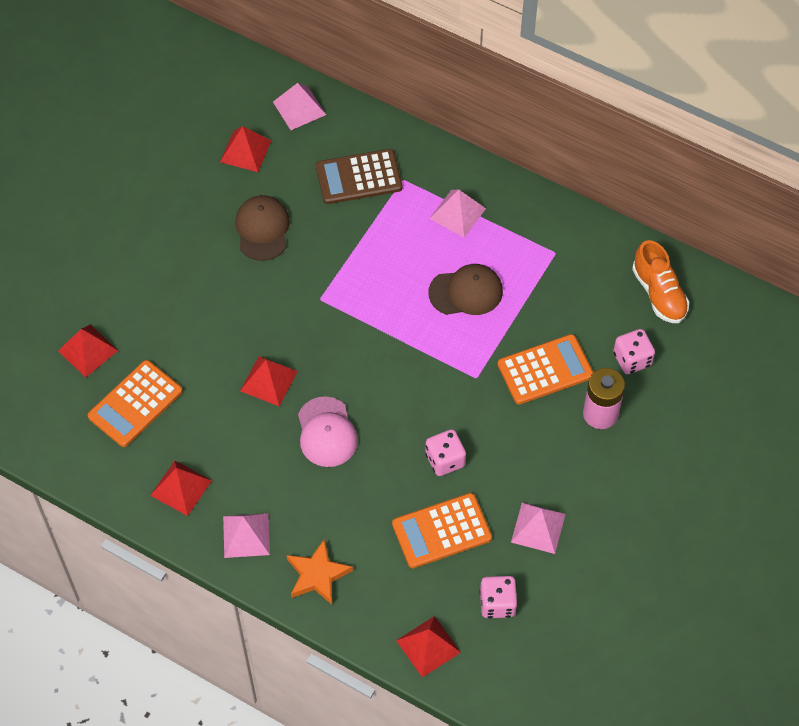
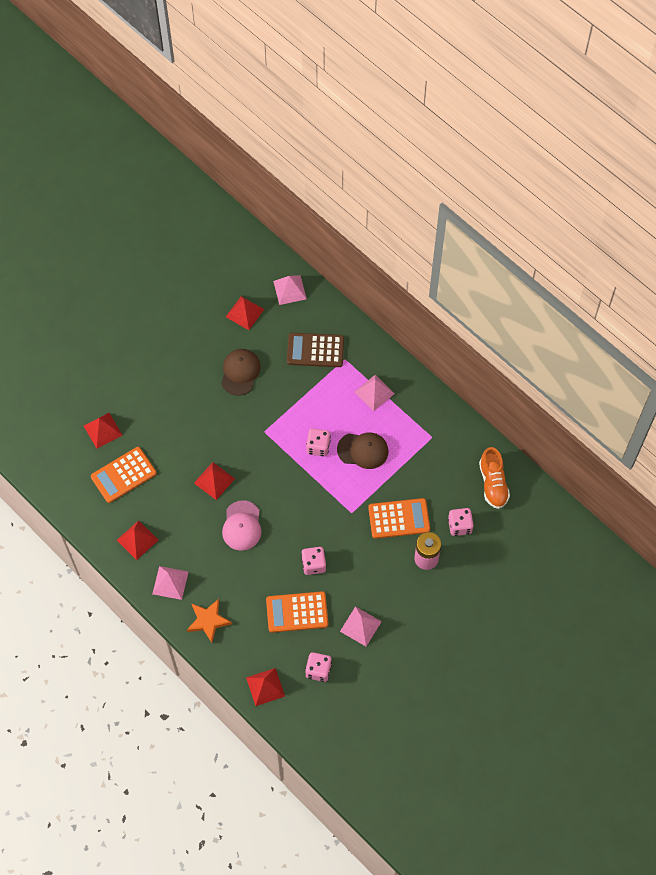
camera: 15 degrees right, 5 degrees up
(402, 301) = (318, 447): none -> pink dice

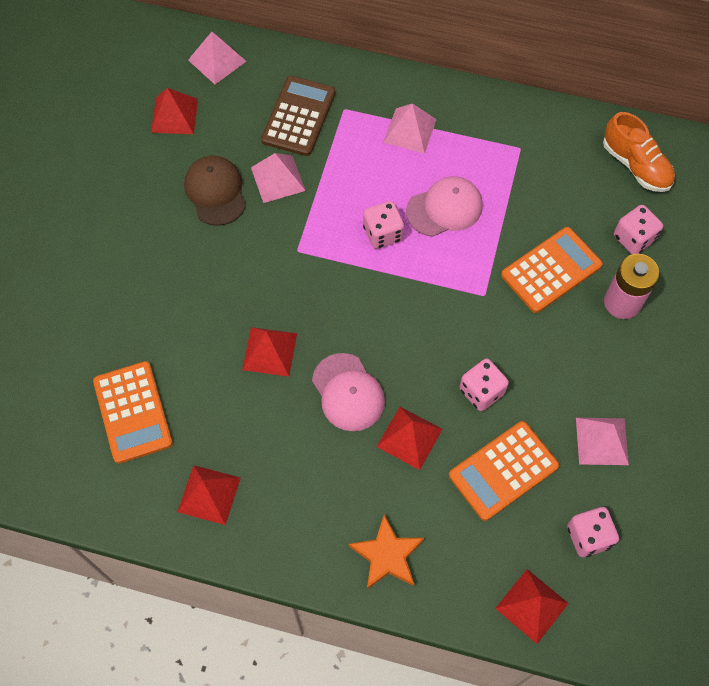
camera: 30 degrees left, 0 degrees up
(102, 430) = (64, 365): red pyramid -> red pyramid (409, 437)
(123, 475) = (132, 412): orange calculator -> orange calculator turned 45 degrees counterclockwise
(170, 582) = (296, 530): pink pyramid -> pink pyramid (278, 179)
(315, 350) = (299, 116): brown calculator -> brown calculator turned 135 degrees clockwise
(363, 450) = (444, 208): brown cap -> pink cap

